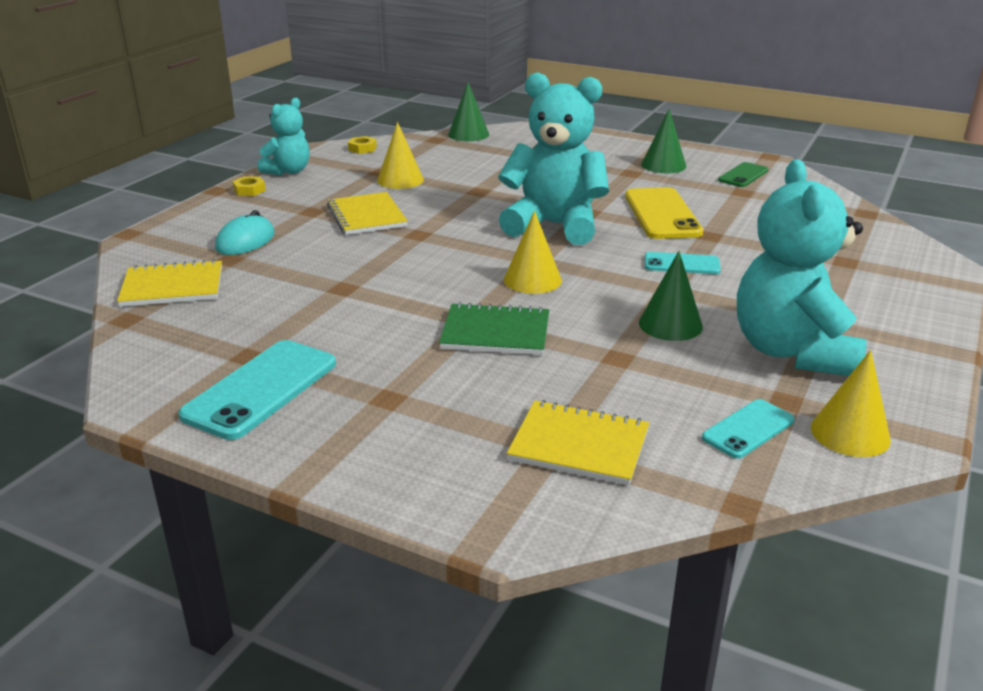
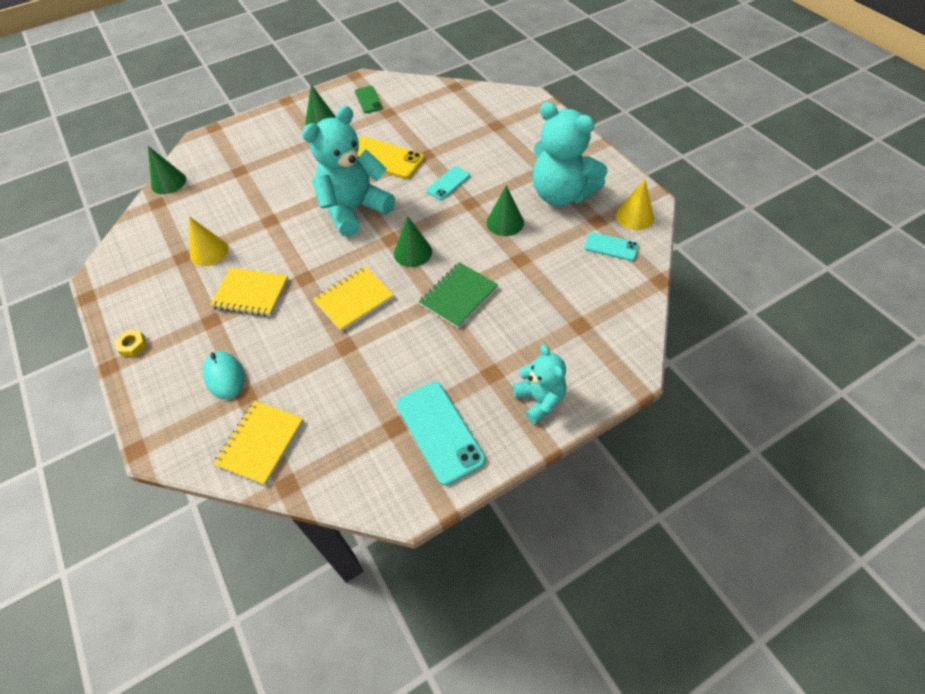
camera: 55 degrees left, 25 degrees up
(288, 171) = (121, 309): turquoise teddy bear -> turquoise teddy bear (540, 400)
(362, 149) = (127, 249): yellow nut -> none
(532, 280) = (413, 252): yellow cone -> green cone
(579, 445) = (585, 313): yellow notebook -> yellow notebook (354, 300)
(748, 429) = (611, 247): turquoise phone -> turquoise phone turned 60 degrees counterclockwise

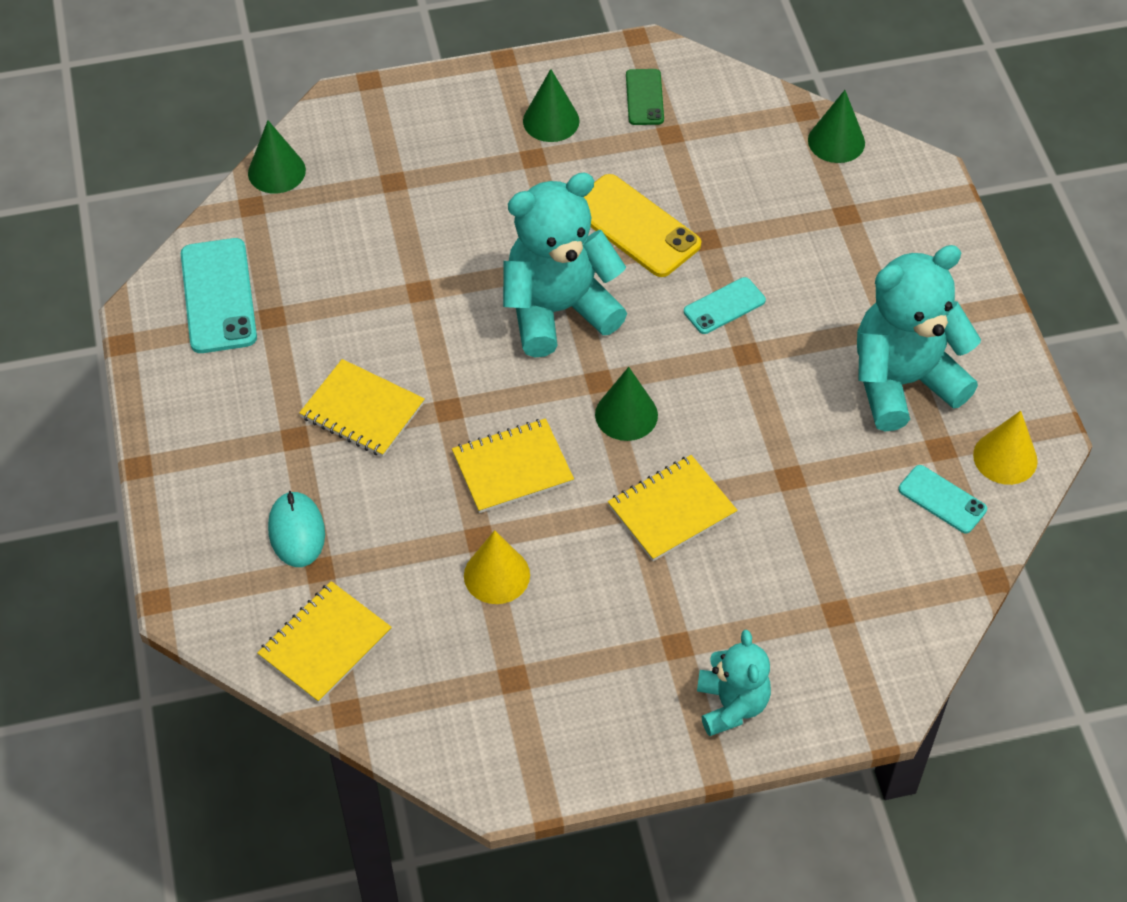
camera: 15 degrees right, 0 degrees up
(133, 345) = (177, 443): yellow nut -> none
(209, 252) = (315, 320): yellow cone -> yellow cone (496, 575)
(440, 431) = (574, 705): turquoise phone -> turquoise phone (218, 296)
(458, 296) = (671, 510): green notebook -> yellow notebook
(505, 222) = (790, 405): green cone -> green cone (836, 141)
(561, 194) = (902, 382): turquoise teddy bear -> turquoise teddy bear turned 105 degrees clockwise

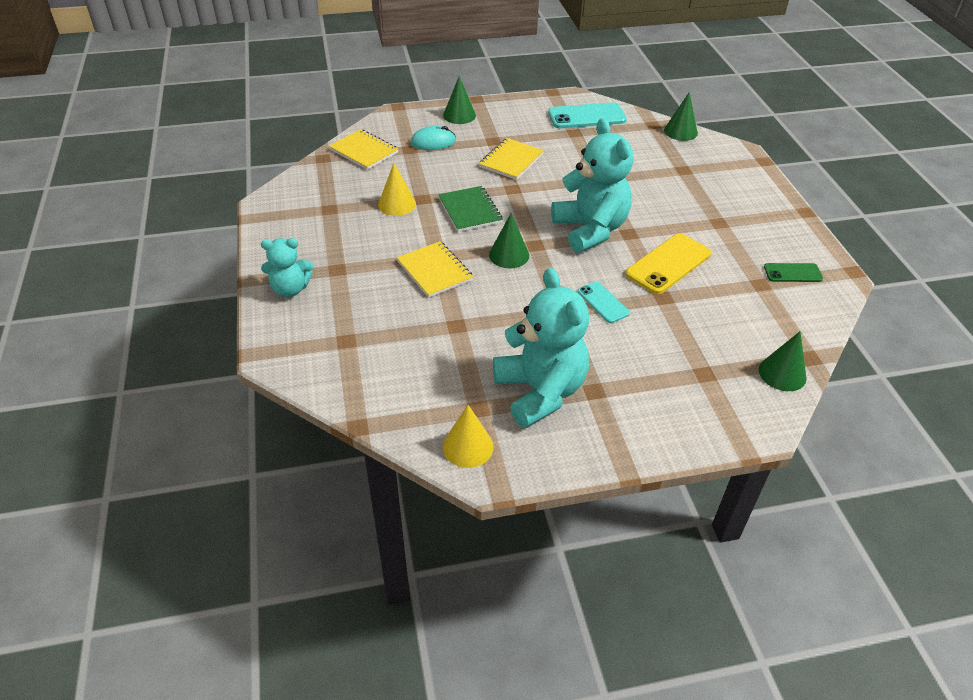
camera: 90 degrees right, 10 degrees down
(512, 468) = (470, 210): yellow notebook -> green notebook
(551, 121) = (755, 230): green cone -> green cone (459, 115)
(942, 499) = (431, 404): turquoise phone -> none

